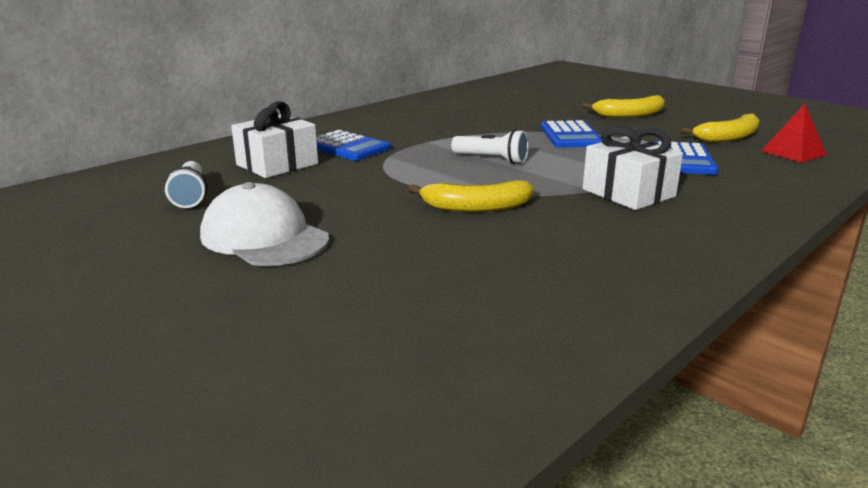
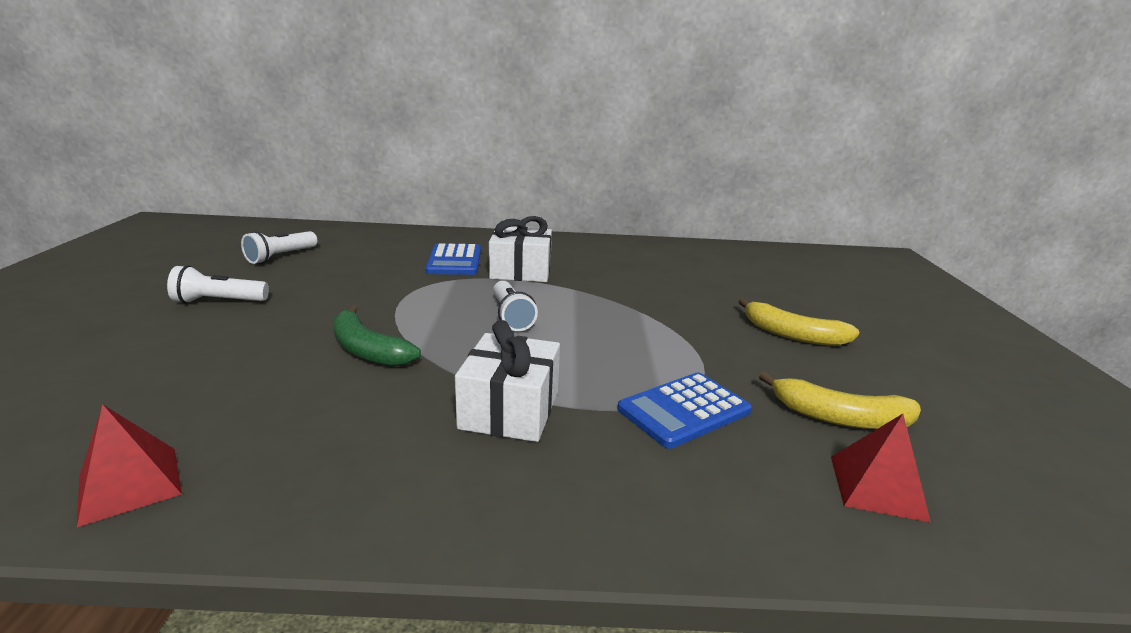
camera: 45 degrees right, 0 degrees up
(264, 237) = (218, 301): white cap -> white flashlight
(277, 164) = (379, 256): white gift -> white gift (520, 271)
(476, 207) = (367, 350): yellow banana -> green banana
(571, 136) = (651, 328): blue calculator -> none
(588, 311) = (130, 484): none -> red pyramid

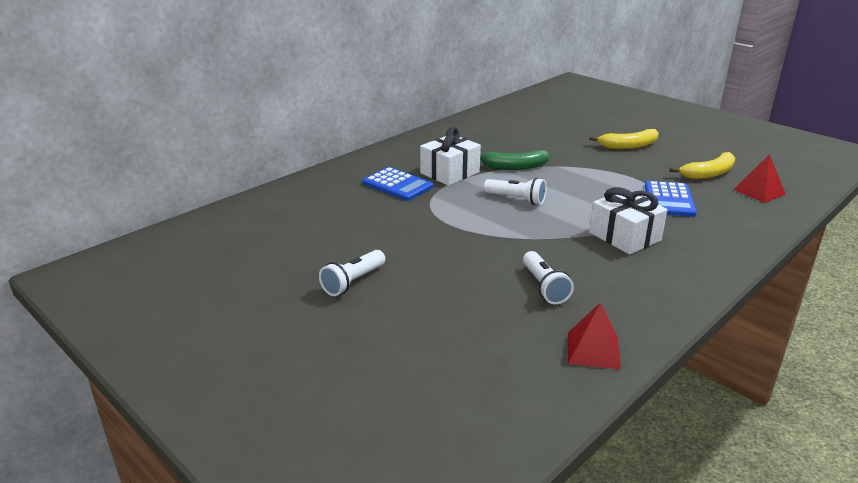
camera: 45 degrees left, 5 degrees up
(281, 257) = (286, 240): white flashlight -> white flashlight (544, 287)
(367, 350) = (508, 252): green banana -> green banana (514, 167)

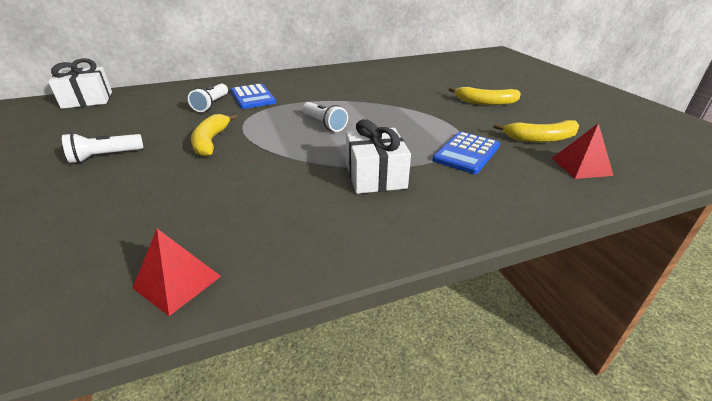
camera: 25 degrees right, 5 degrees up
(435, 241) = (211, 141): none -> yellow banana
(450, 173) = (303, 96): white gift -> white gift (87, 100)
(514, 167) = (359, 100): green banana -> none
(544, 287) = (233, 202): white flashlight -> white flashlight (211, 104)

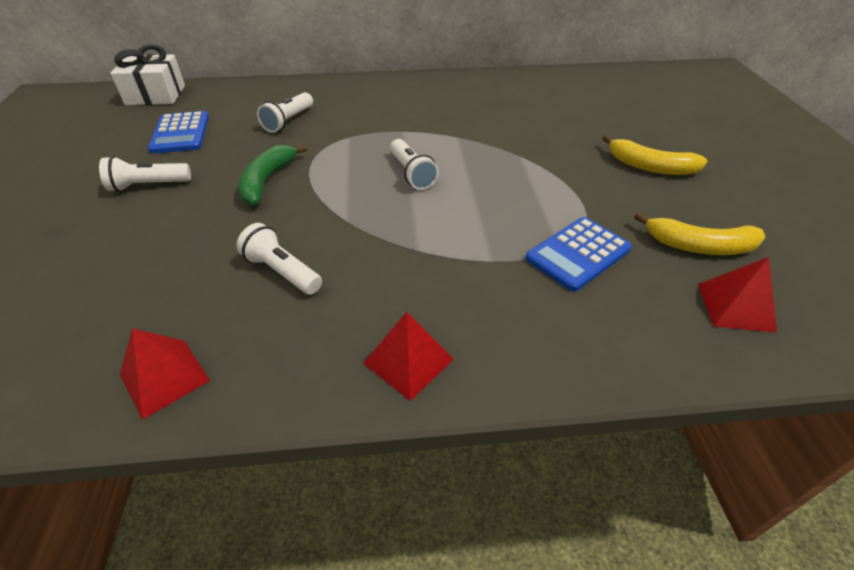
camera: 15 degrees right, 10 degrees up
(211, 141) = (267, 181): yellow banana -> green banana
(250, 195) = (282, 271): none -> white flashlight
(253, 97) = (341, 115): blue calculator -> blue calculator (180, 133)
(375, 176) = (440, 270): white gift -> none
(381, 233) = (408, 361): none -> red pyramid

